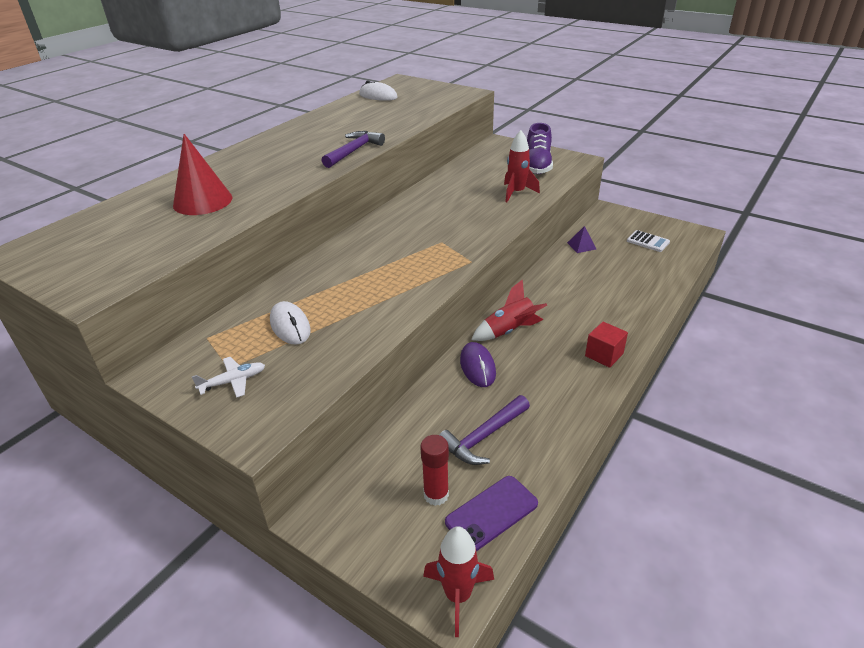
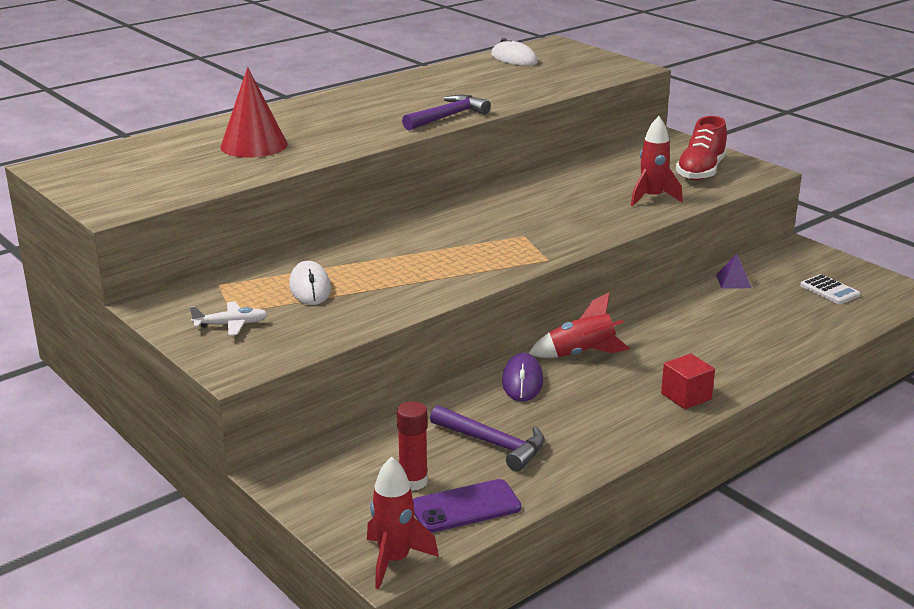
camera: 15 degrees right, 10 degrees down
(483, 437) = (493, 444): purple hammer -> purple hammer turned 120 degrees counterclockwise
(537, 166) = (701, 171): purple shoe -> red shoe

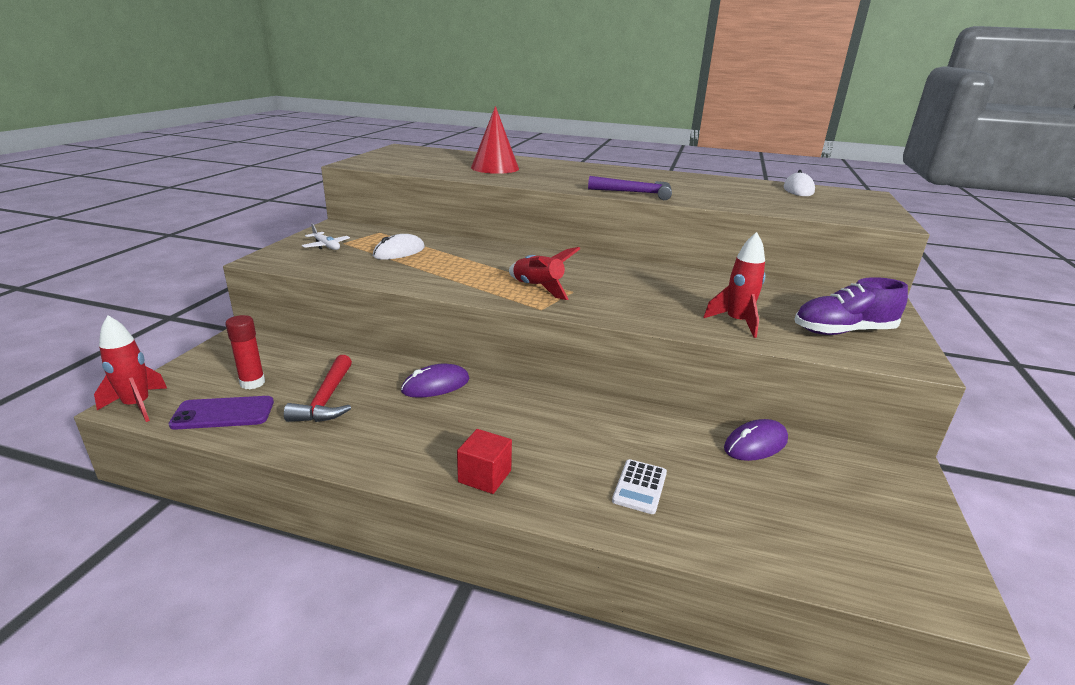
camera: 55 degrees right, 0 degrees up
(465, 507) = (223, 413): purple phone -> purple phone turned 45 degrees counterclockwise
(493, 444) = (326, 399): purple hammer -> red hammer
(581, 354) = (508, 399): red rocket -> red rocket (538, 288)
(701, 171) = (843, 331): red shoe -> purple shoe
(733, 281) = (755, 444): purple pyramid -> purple mouse
(829, 290) = (842, 520): white calculator -> white calculator (640, 487)

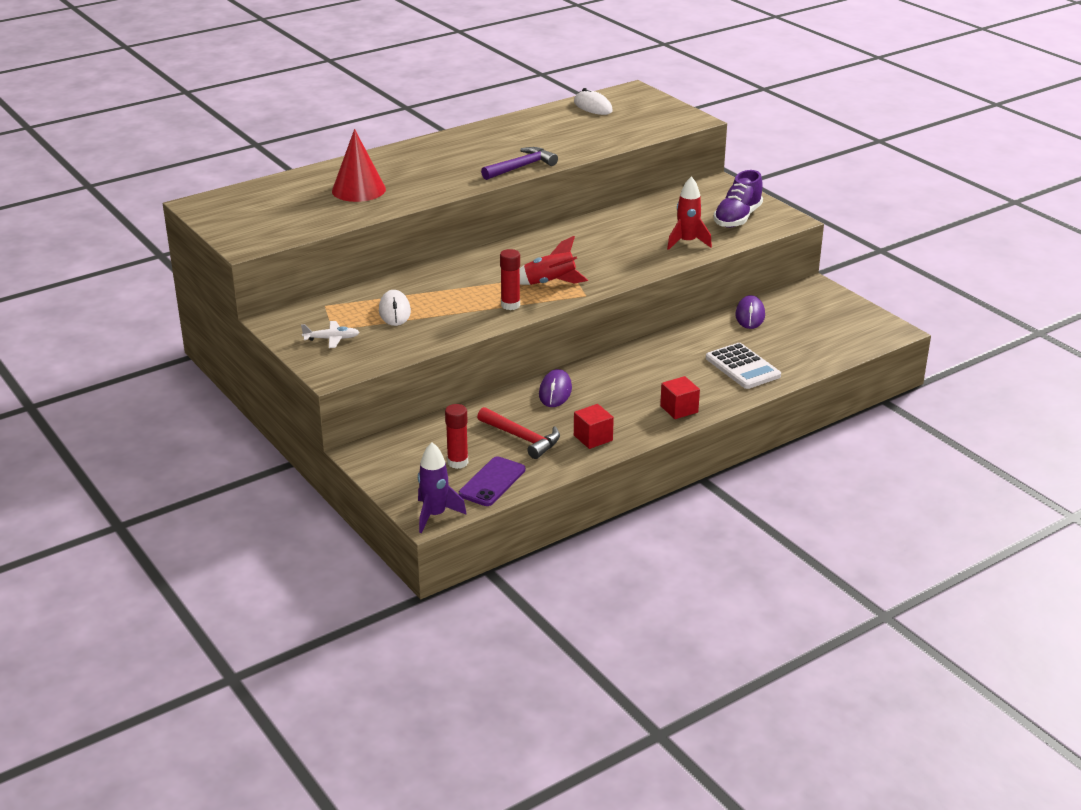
camera: 50 degrees left, 5 degrees up
(137, 405) = (435, 515): red rocket -> purple rocket
(362, 440) = (593, 438): none -> red cube
(471, 285) = (510, 305): none -> red glue stick
(640, 487) = (742, 367): white calculator -> white calculator, size x1.58

